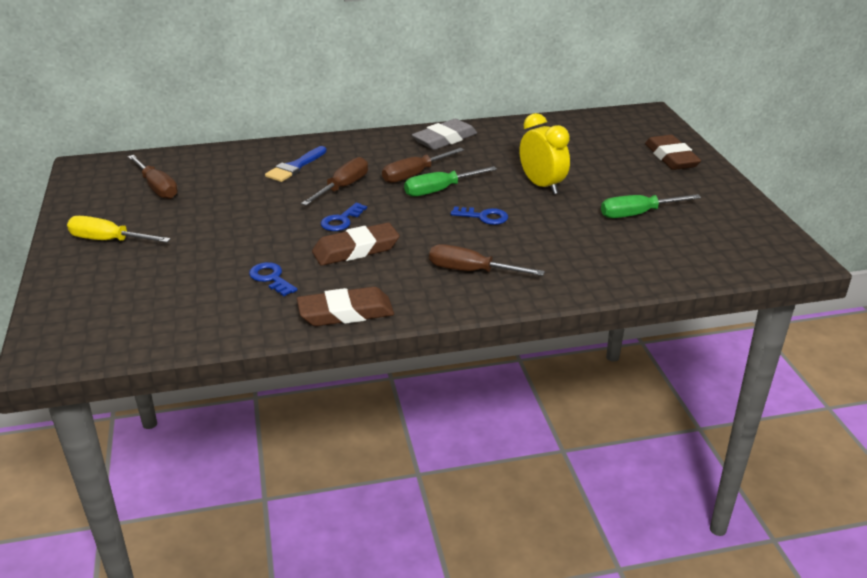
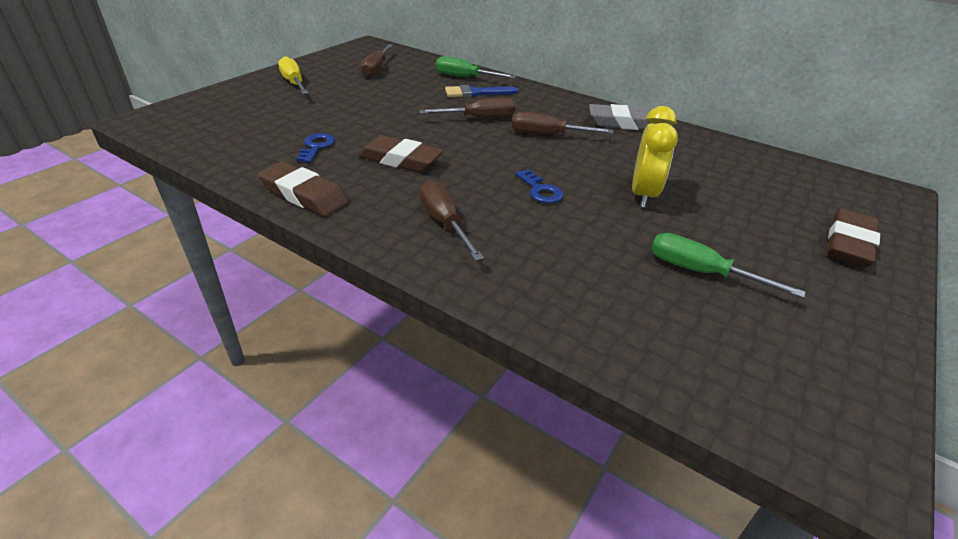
camera: 45 degrees right, 5 degrees up
(341, 220) = (433, 137): blue key -> none
(440, 190) = (545, 154): green screwdriver -> green screwdriver (465, 77)

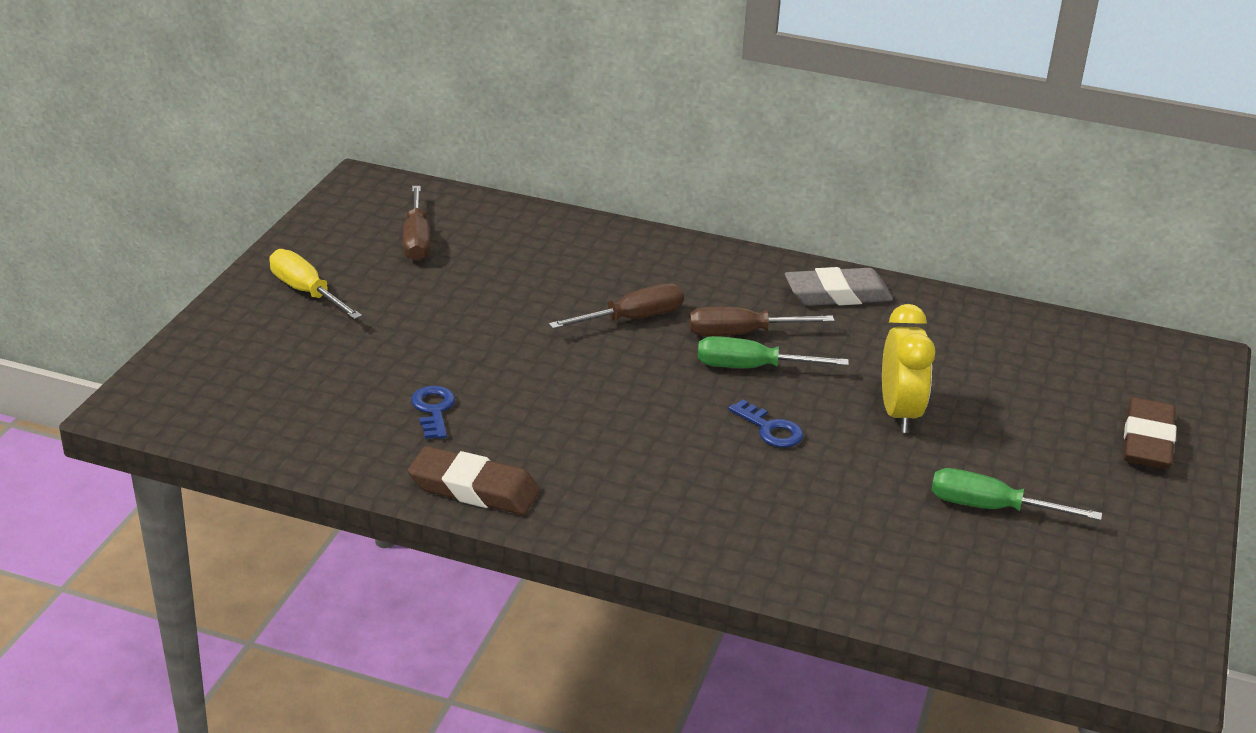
camera: 15 degrees left, 5 degrees down
(400, 160) = (564, 412): brown eraser -> none
(444, 223) = (675, 497): brown screwdriver -> none
(465, 77) = (568, 237): green screwdriver -> green screwdriver (752, 368)
(476, 93) = (602, 268): blue brush -> none

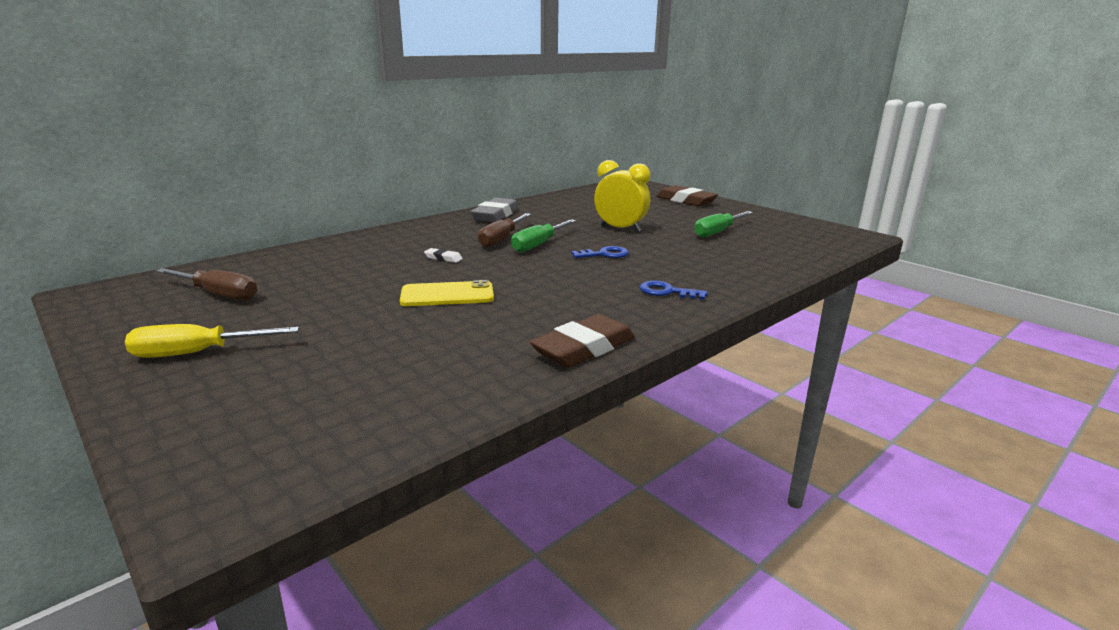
camera: 60 degrees left, 10 degrees down
(433, 410) = (460, 340): blue key -> blue key (667, 292)
(530, 362) = (447, 295): none -> yellow phone
(632, 319) = (443, 258): brown screwdriver -> white eraser

